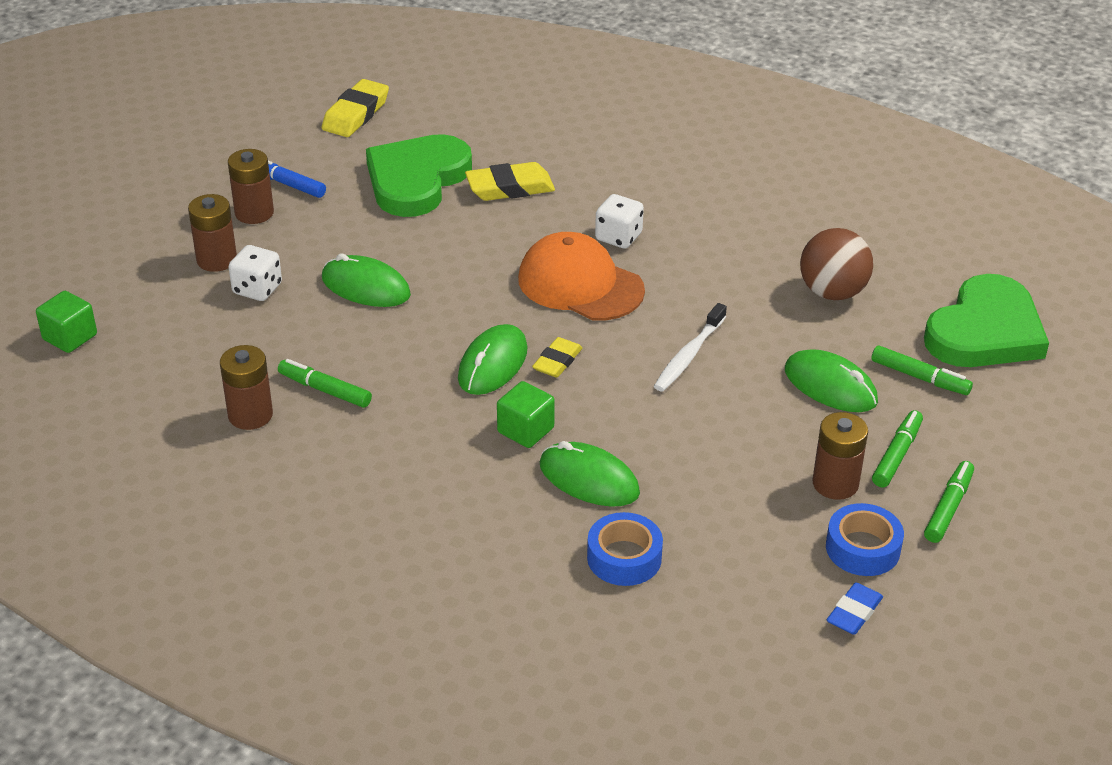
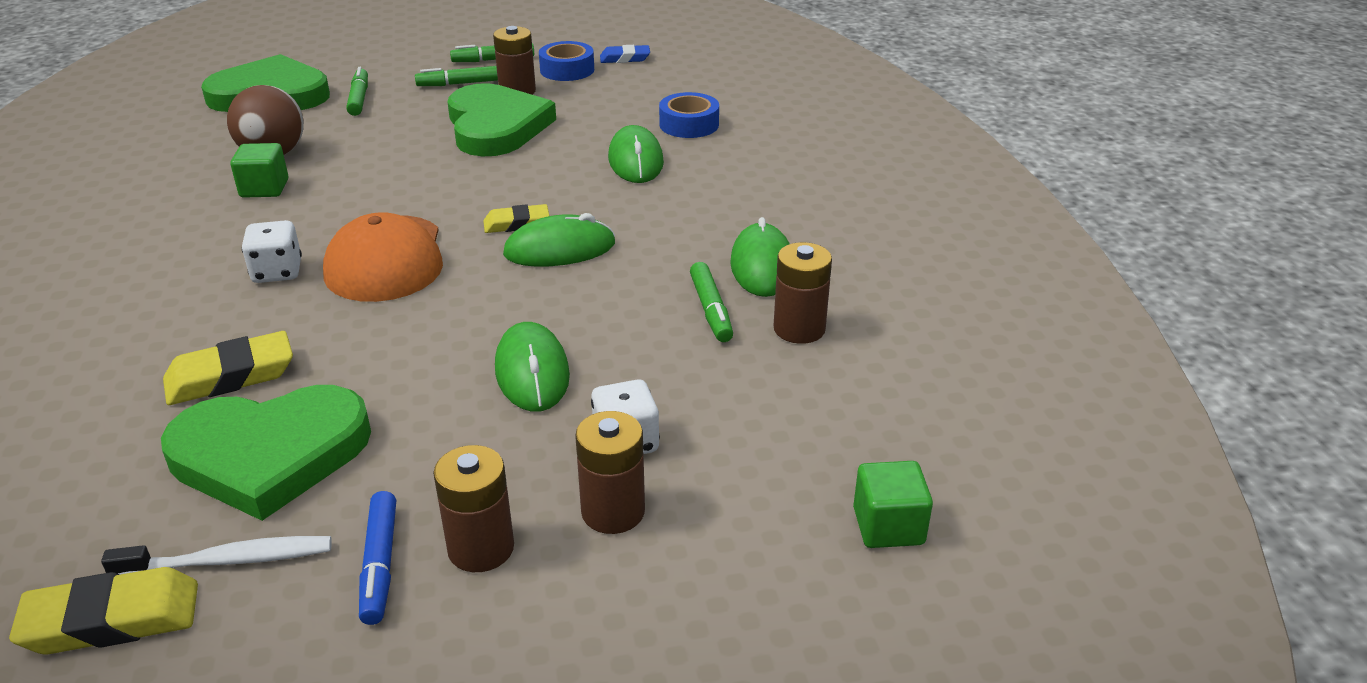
camera: 130 degrees left, 5 degrees down
(510, 188) = (231, 376): yellow eraser -> yellow eraser turned 60 degrees counterclockwise
(525, 430) = (620, 202): green cube -> green cube (264, 188)
(689, 355) = (435, 177): white toothbrush -> white toothbrush (229, 560)
(759, 431) = (496, 126): none -> green heart
(830, 386) = (408, 121): green mouse -> green mouse (762, 266)

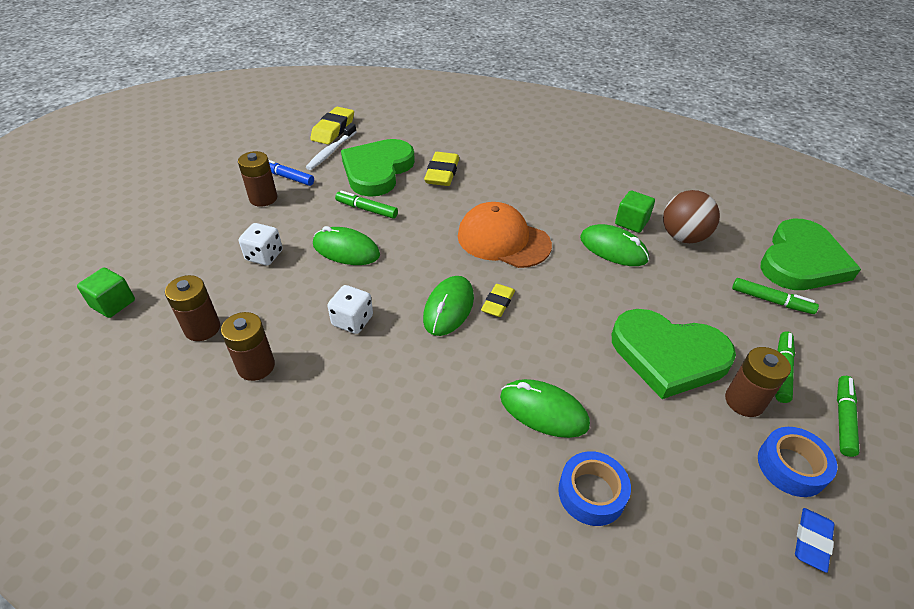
camera: 125 degrees right, 10 degrees up
(277, 272) = (523, 204): white dice -> white dice (352, 321)
(613, 511) = (234, 234): brown battery -> brown battery (202, 328)
(711, 310) = (317, 339): green marker -> green marker (366, 209)
(762, 266) = (332, 392): green mouse -> green mouse (613, 249)

